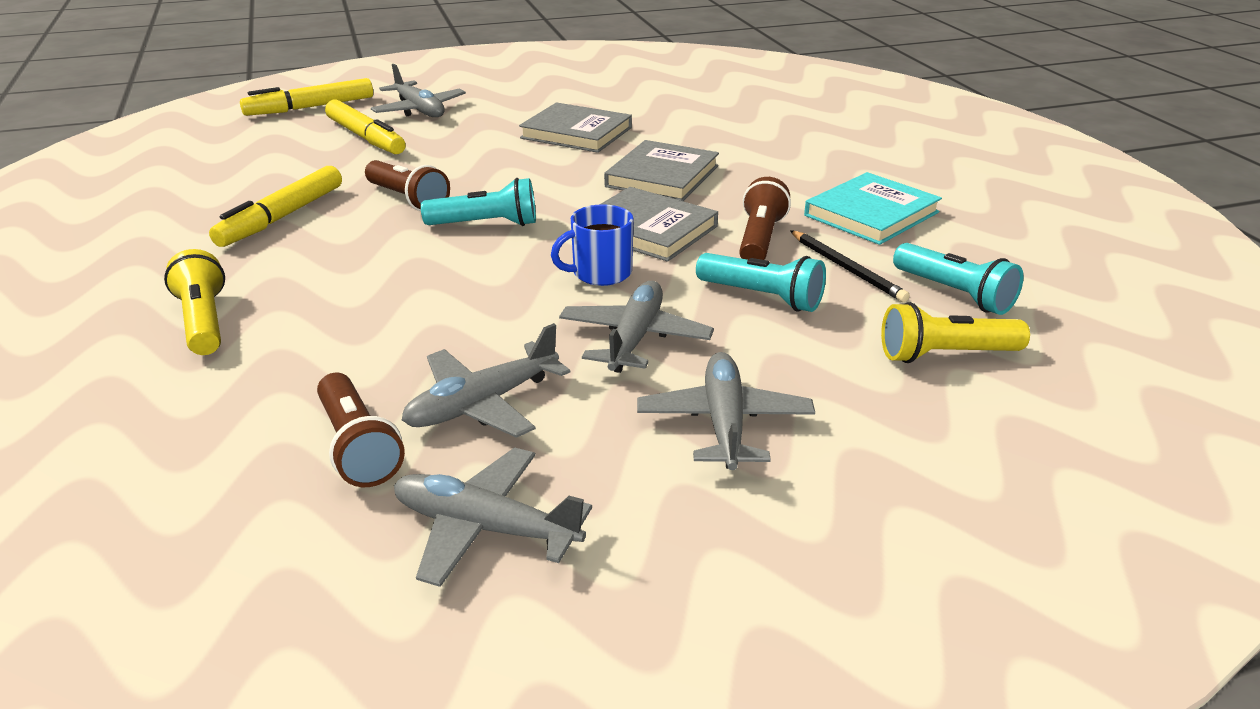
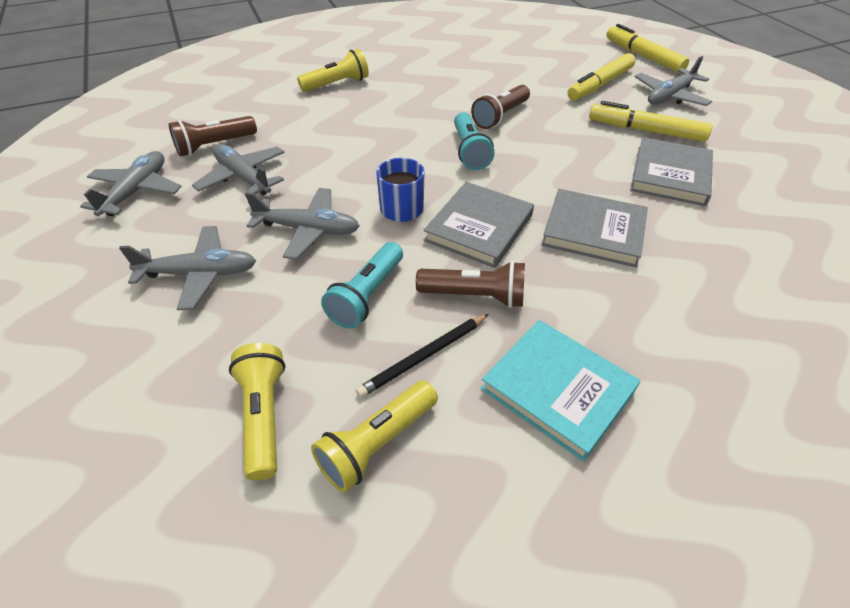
camera: 85 degrees right, 15 degrees up
(281, 217) = (461, 80): yellow marker -> yellow marker (645, 130)
(955, 294) = (377, 444): turquoise flashlight -> yellow flashlight

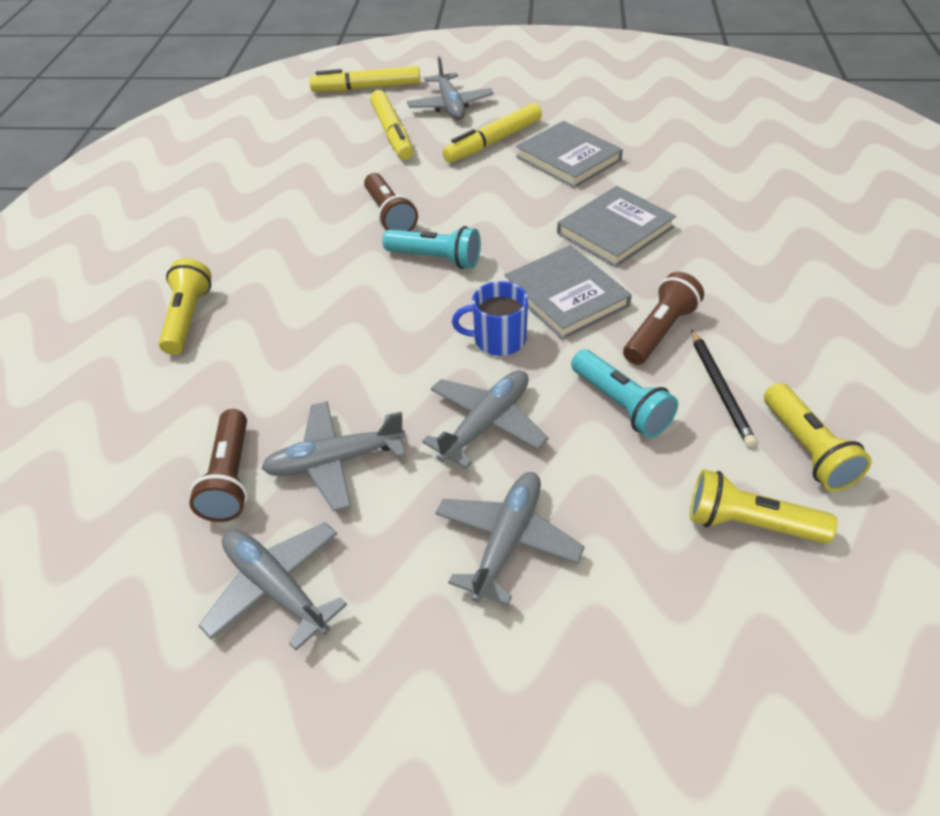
camera: 60 degrees left, 0 degrees up
(558, 389) = (787, 323): turquoise book -> none

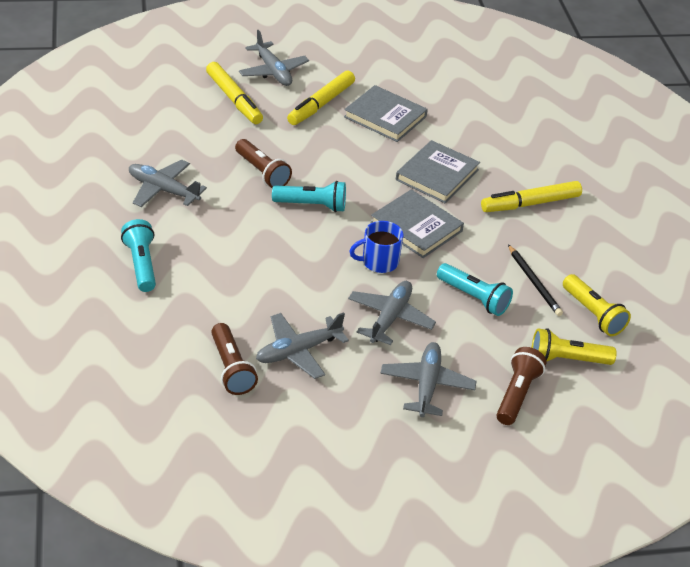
camera: 20 degrees left, 5 degrees down
(188, 318) = (141, 264): yellow flashlight -> turquoise flashlight
(276, 588) = (293, 427): grey plane -> grey plane (163, 190)
(366, 88) = (193, 56): yellow marker -> yellow marker (530, 203)
(659, 331) = (487, 247): brown flashlight -> brown flashlight (517, 394)

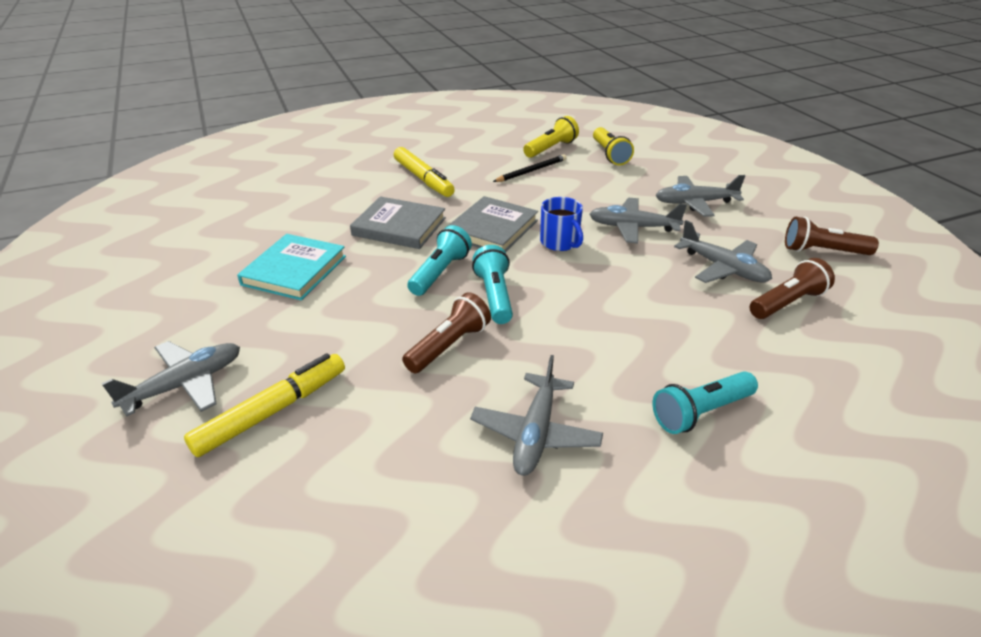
camera: 100 degrees left, 5 degrees down
(321, 104) = (273, 323): yellow marker -> none
(385, 117) = (294, 270): grey book -> turquoise book
(474, 298) = (572, 193): turquoise flashlight -> turquoise flashlight (440, 272)
(517, 394) = (665, 169): brown flashlight -> brown flashlight (822, 251)

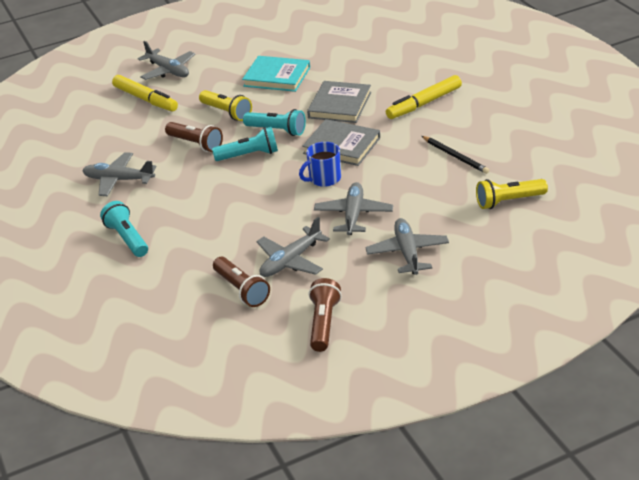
camera: 90 degrees right, 0 degrees up
(551, 148) = (512, 164): yellow flashlight -> yellow flashlight (227, 112)

